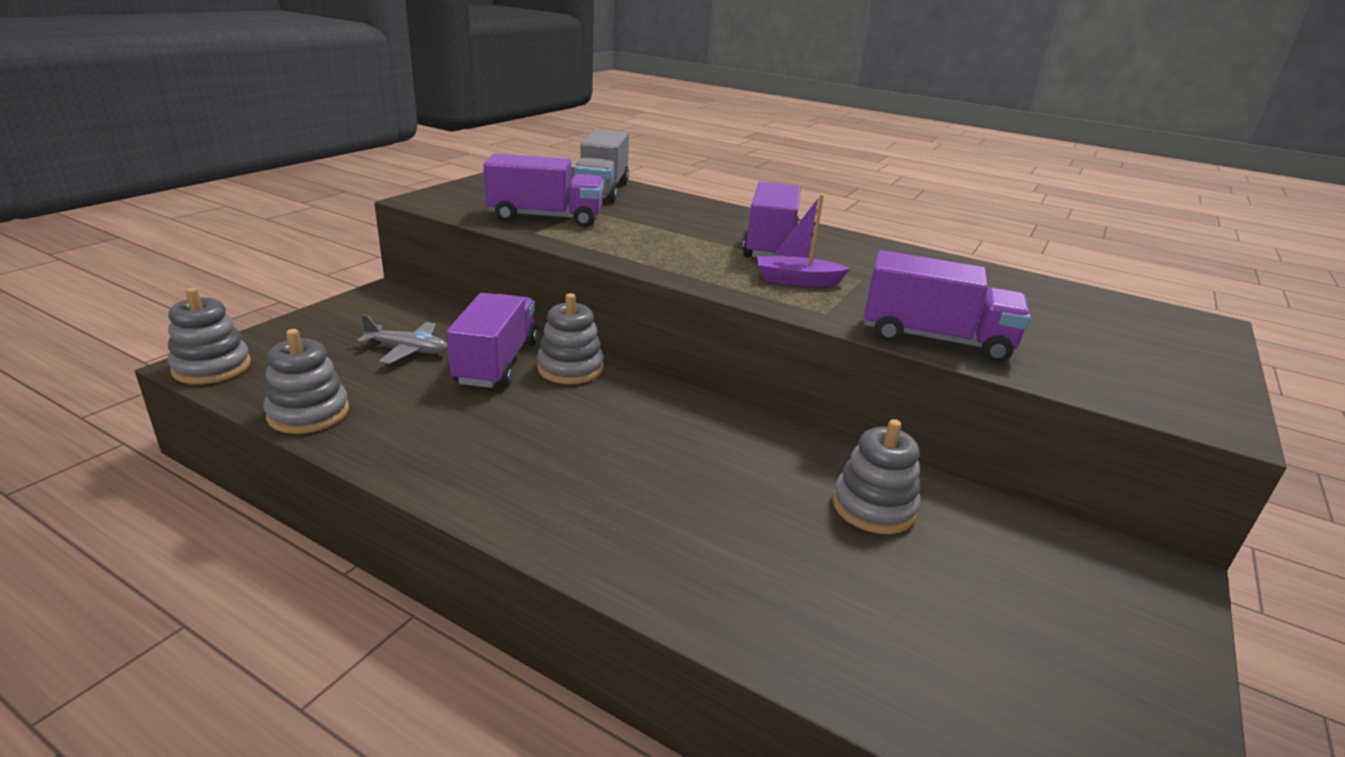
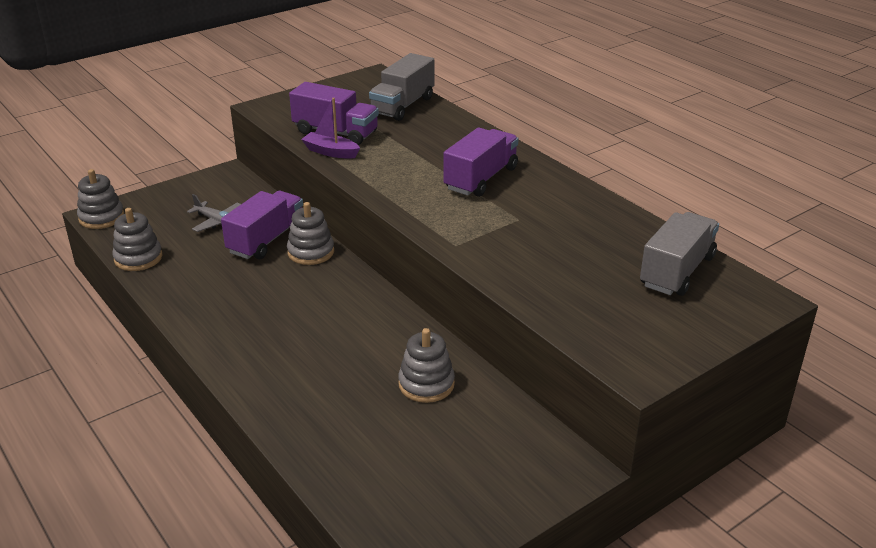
camera: 25 degrees right, 5 degrees up
(796, 281) = (466, 214): purple boat -> purple boat (331, 152)
(935, 339) = (512, 278): purple truck -> none
(1087, 309) = (677, 271): none -> grey truck

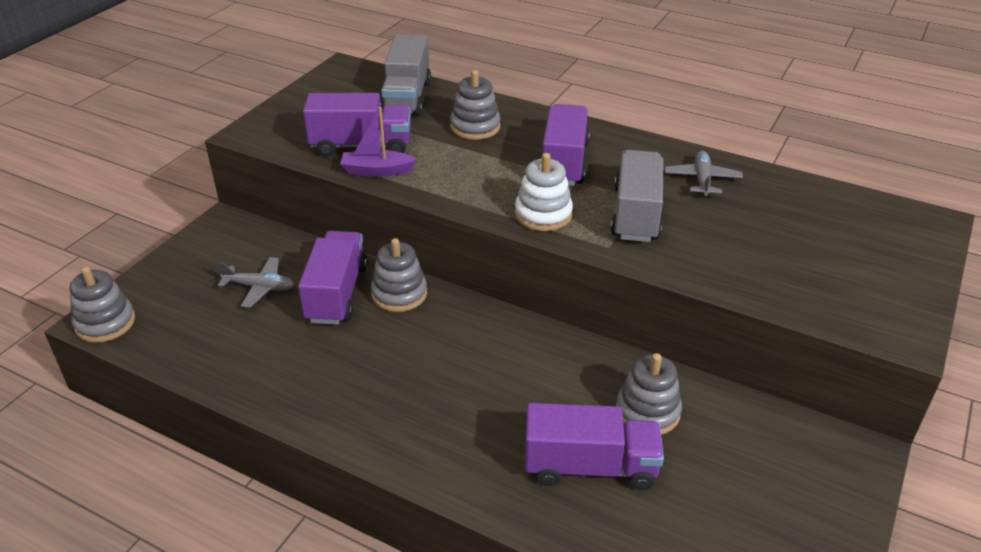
camera: 25 degrees left, 5 degrees up
(138, 258) = (197, 363): grey stacking toy -> grey stacking toy (475, 127)
(348, 405) = (590, 467): none -> purple truck
(427, 211) = (543, 214): none -> white stacking toy
(585, 218) = (702, 180): none -> grey plane
(677, 271) = (834, 215): grey truck -> grey truck (636, 214)

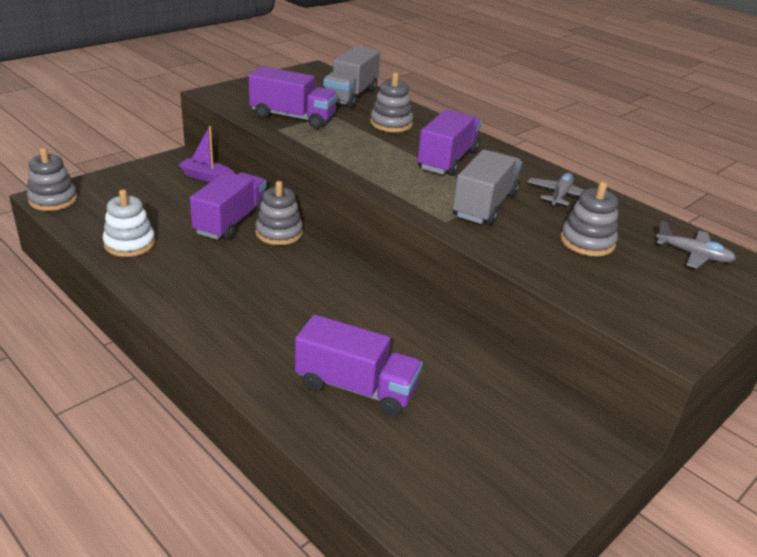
camera: 15 degrees right, 5 degrees down
(260, 287) = (177, 204): grey plane -> grey plane (693, 255)
(377, 171) = (293, 134): purple boat -> purple boat (207, 177)
(543, 214) = (406, 189): white stacking toy -> white stacking toy (129, 244)
(647, 411) = (431, 362): grey stacking toy -> grey stacking toy (587, 242)

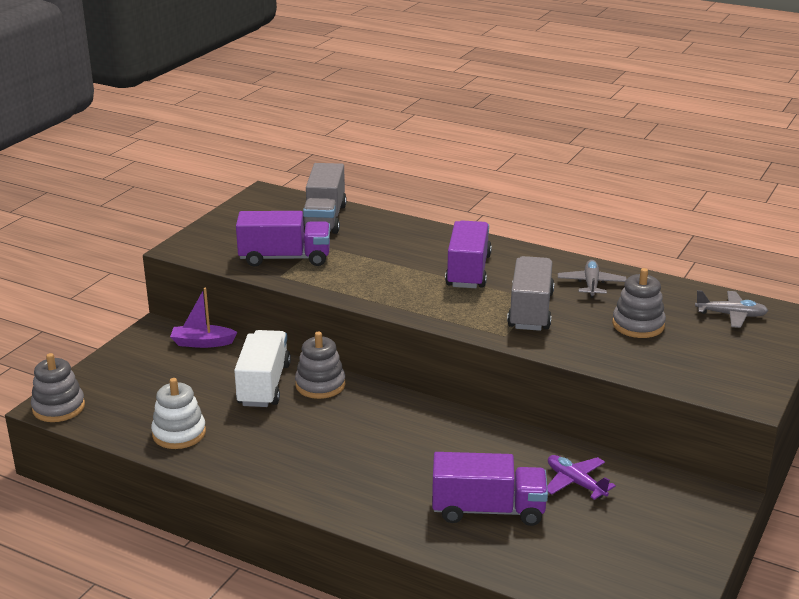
camera: 15 degrees left, 5 degrees down
(231, 221) = (264, 385): purple truck -> white truck
(391, 124) = (388, 243): grey stacking toy -> none
(461, 384) = (575, 483): none -> purple plane

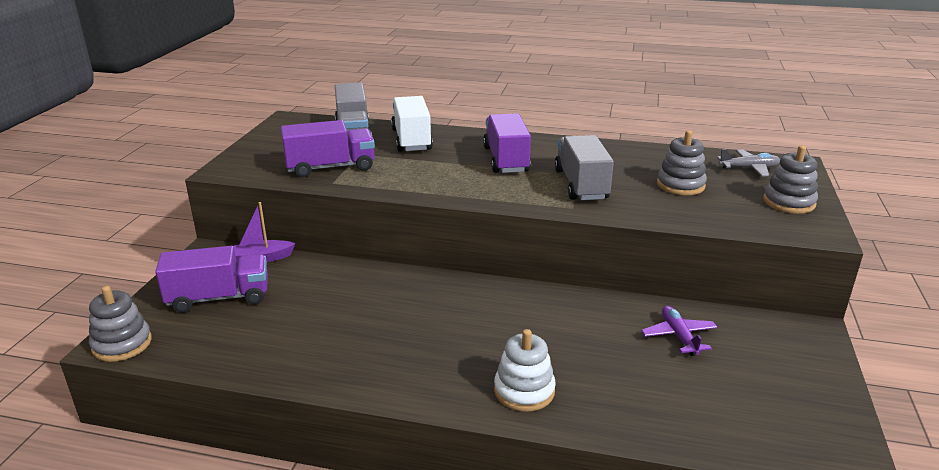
camera: 15 degrees left, 0 degrees up
(179, 433) = (265, 351): white stacking toy -> white stacking toy (524, 391)
(264, 385) = (337, 289): white truck -> white truck (411, 140)
(320, 385) = (393, 281): grey stacking toy -> grey stacking toy (789, 202)
(488, 510) = (615, 377): purple truck -> purple truck (219, 298)
(575, 483) = (678, 336): purple plane -> purple plane turned 45 degrees clockwise
(591, 284) = (618, 158): grey plane -> none

